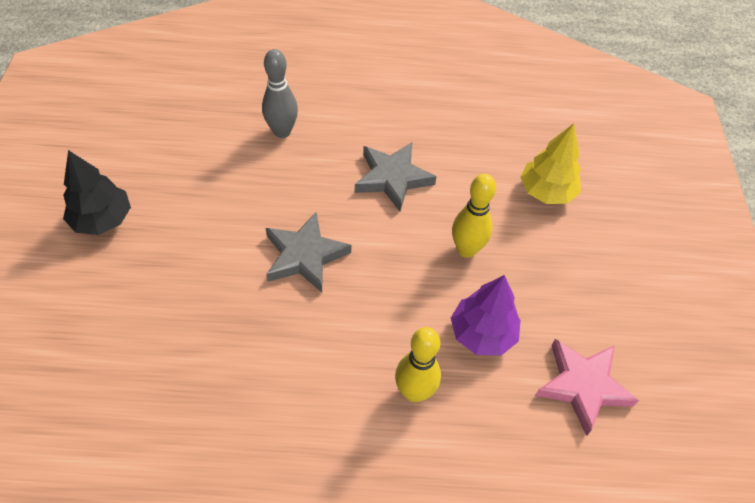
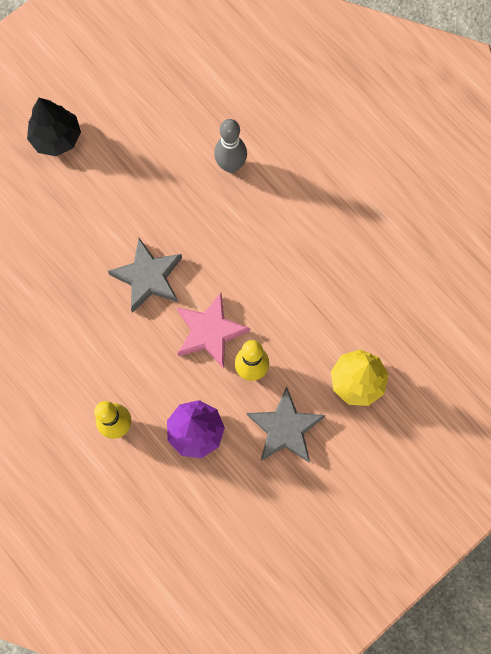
camera: 50 degrees right, 20 degrees up
(393, 178) = (264, 272): grey star -> grey star (285, 428)
(583, 386) = (215, 520): pink star -> pink star (210, 332)

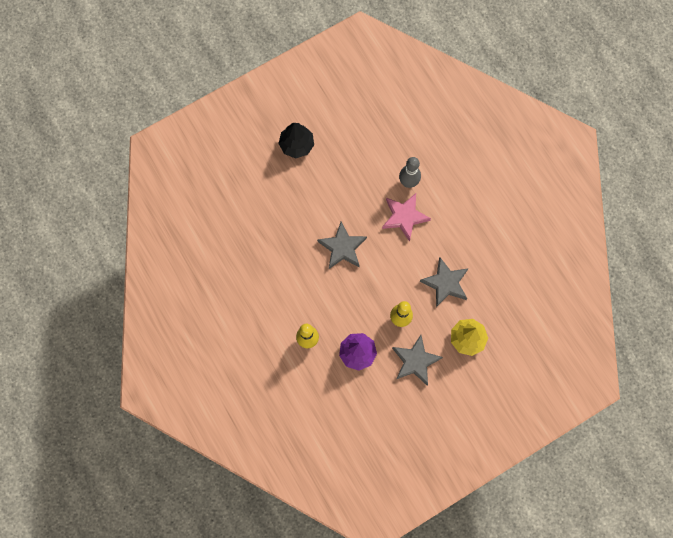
camera: 10 degrees right, 0 degrees up
(210, 332) = (377, 290): pink star -> pink star (404, 217)
(310, 304) = (445, 283): none -> grey star

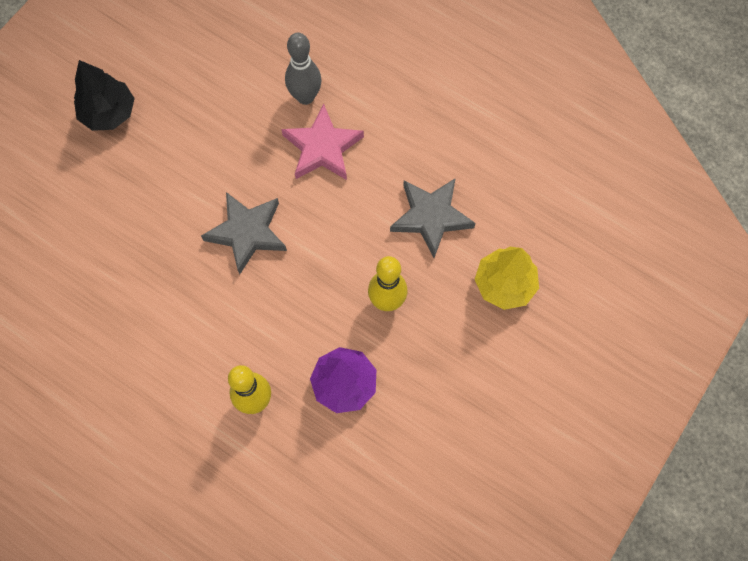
camera: 25 degrees left, 5 degrees down
(415, 361) = (442, 355): grey star -> none

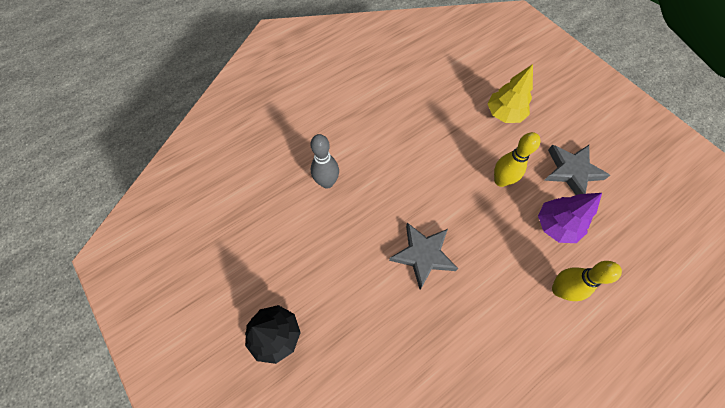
camera: 70 degrees left, 5 degrees down
(322, 148) = (372, 184): pink star -> none
(431, 217) = (447, 137): grey star -> grey star (571, 171)

